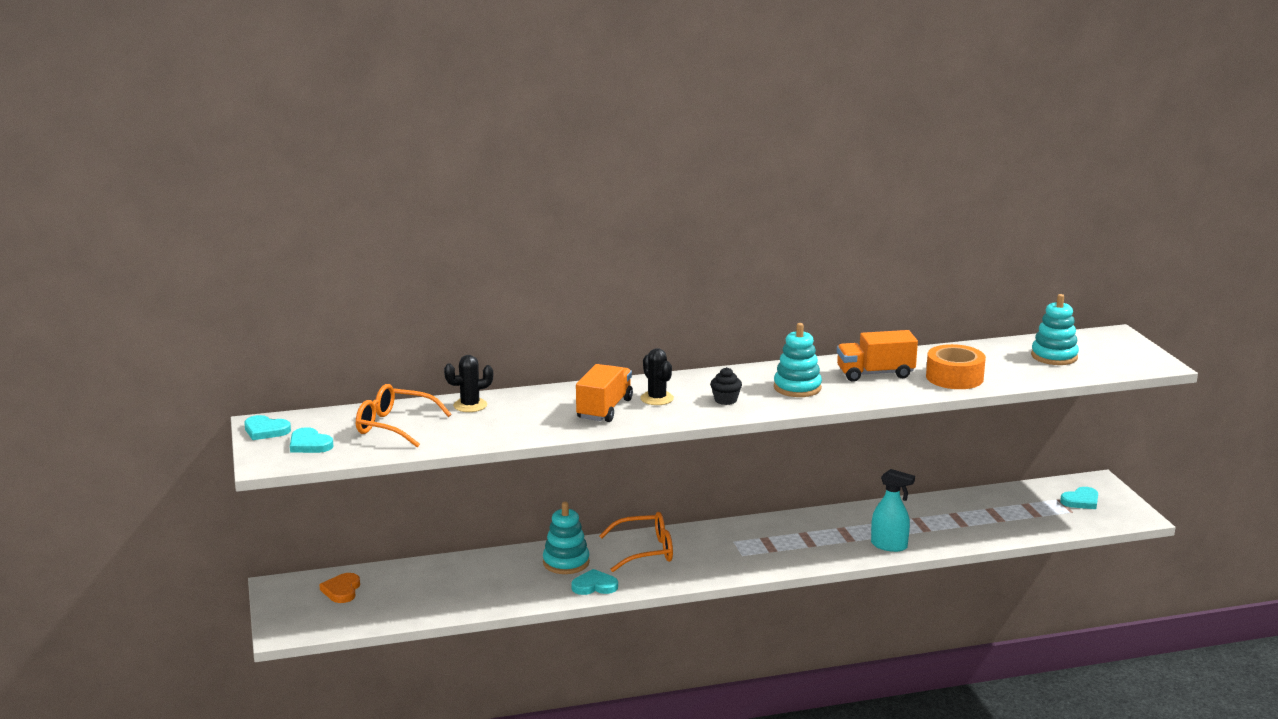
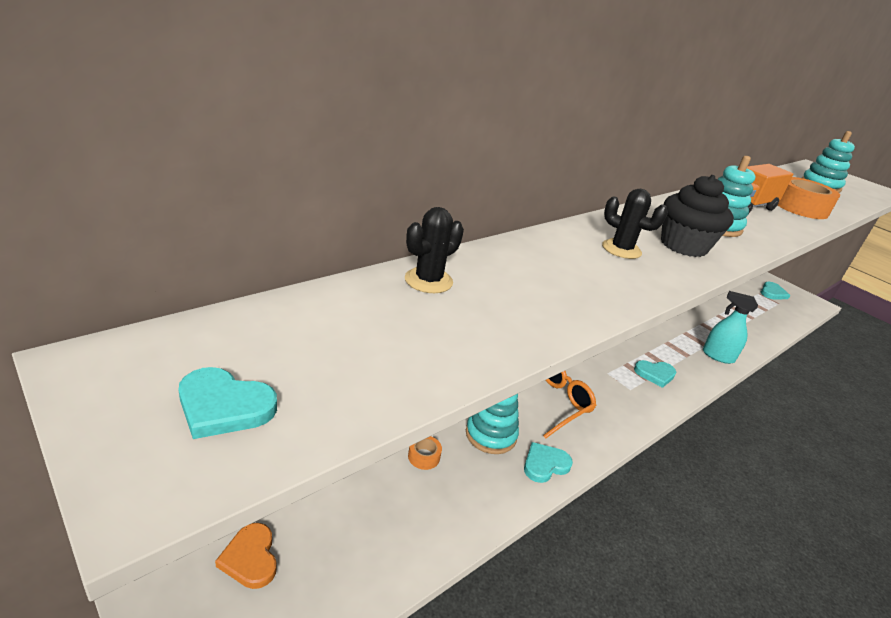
camera: 30 degrees left, 10 degrees up
(265, 430) = (108, 382): turquoise heart -> turquoise heart (655, 374)
(394, 426) = (352, 335): orange glasses -> none
(497, 565) = (424, 457): none -> orange tape
(604, 409) = (590, 270): orange truck -> none
(725, 400) = (683, 246): black cupcake -> black cupcake, size x1.85
(889, 546) = (717, 356): turquoise spray bottle -> turquoise spray bottle turned 150 degrees counterclockwise

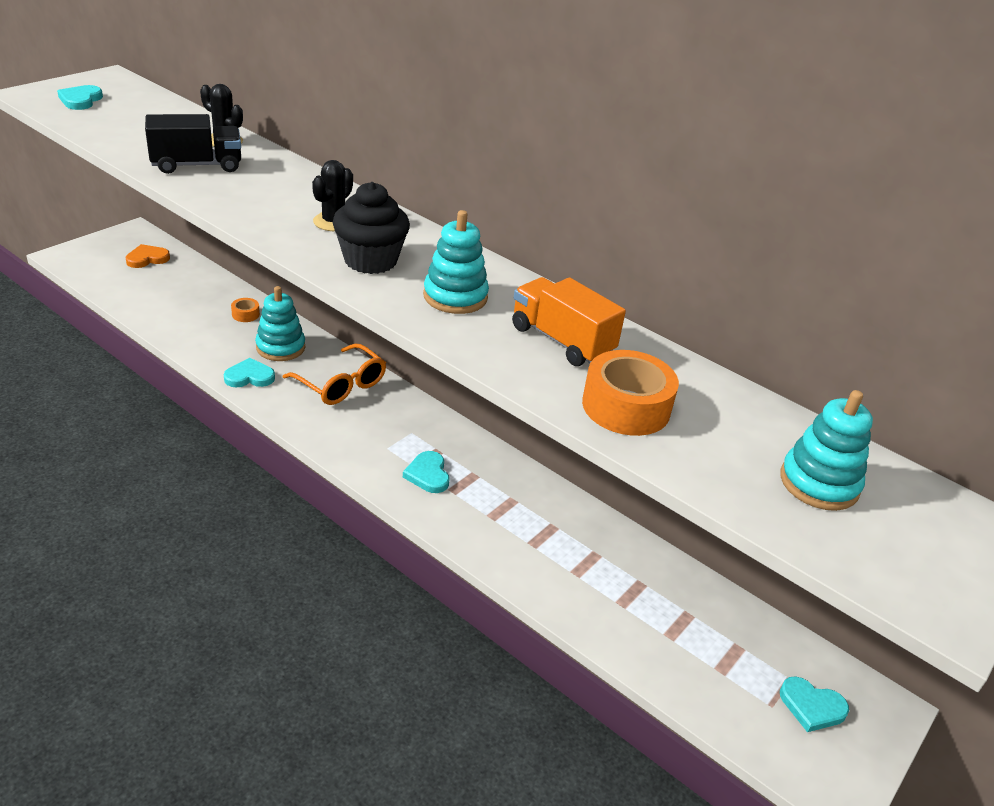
camera: 80 degrees right, 5 degrees up
(509, 308) = (197, 165): none -> black truck
(545, 464) = (249, 377): turquoise heart -> turquoise heart turned 60 degrees counterclockwise
(717, 356) = (508, 552): turquoise spray bottle -> none

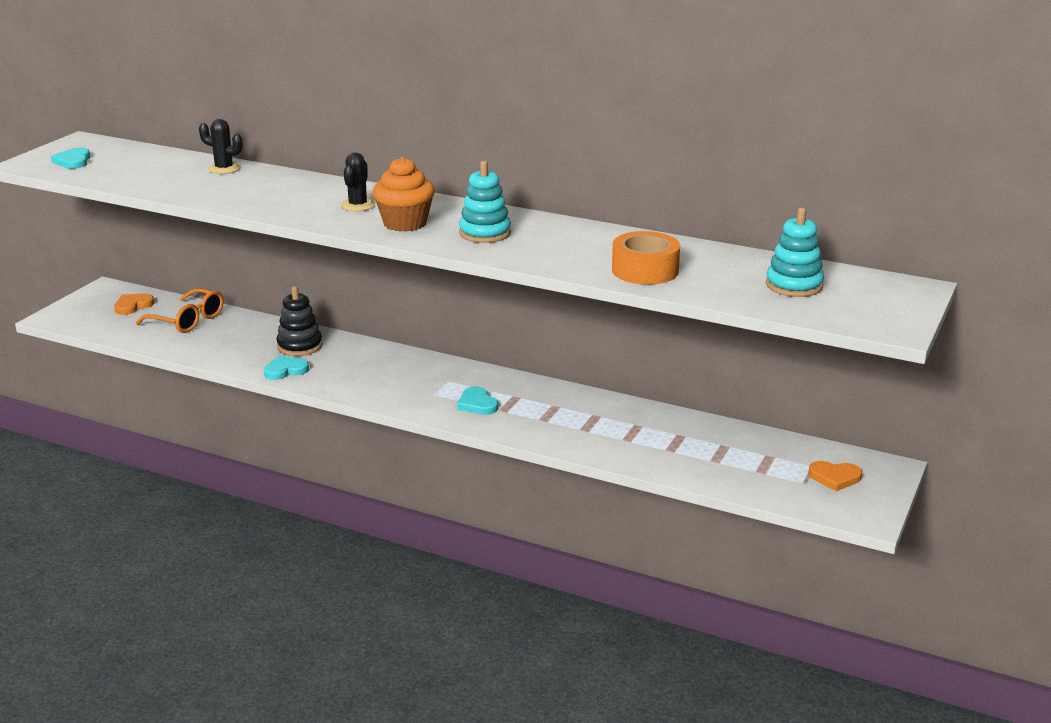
camera: 10 degrees left, 10 degrees down
(197, 165) = (216, 188): black truck -> none
(245, 314) = (253, 329): orange tape -> none
(280, 347) = (299, 346): turquoise stacking toy -> black stacking toy
(341, 385) = (369, 361): orange glasses -> orange glasses (188, 320)
(370, 260) = (405, 223): black cupcake -> orange cupcake
(561, 341) = (579, 244): orange truck -> none
(811, 706) = (834, 477): turquoise heart -> orange heart

